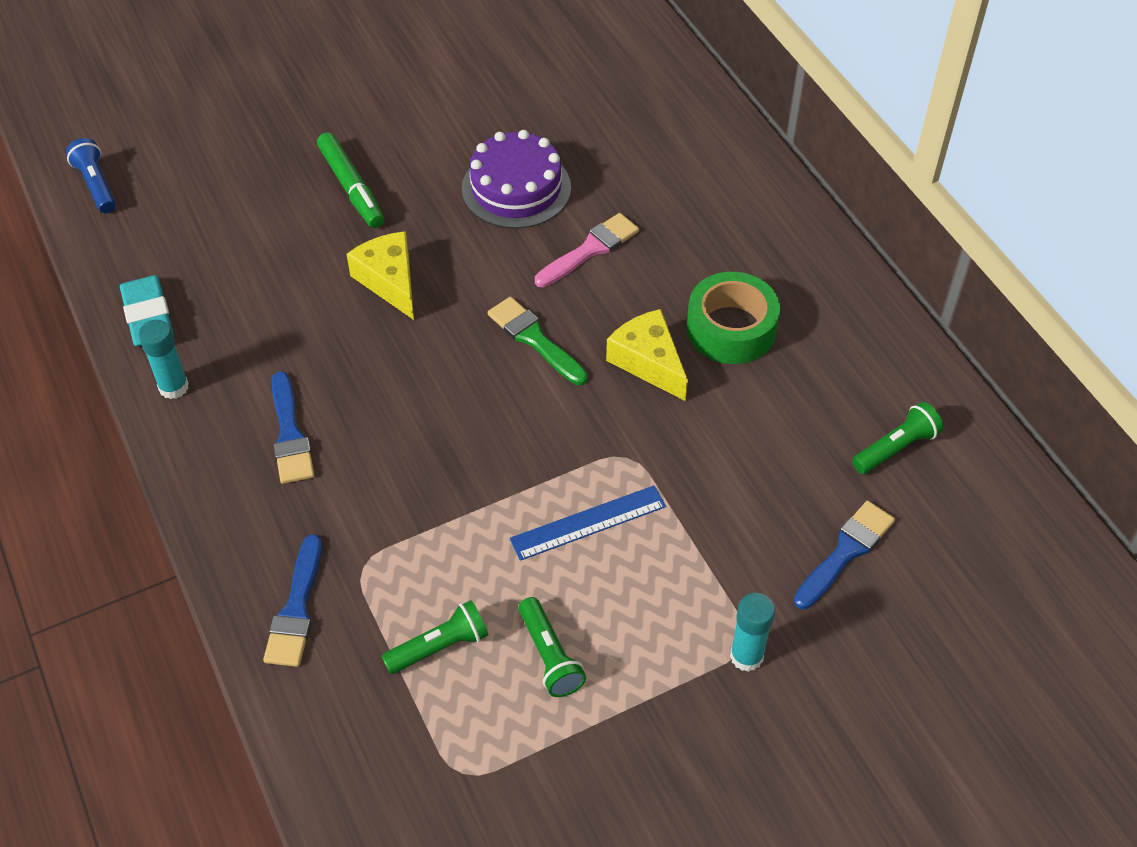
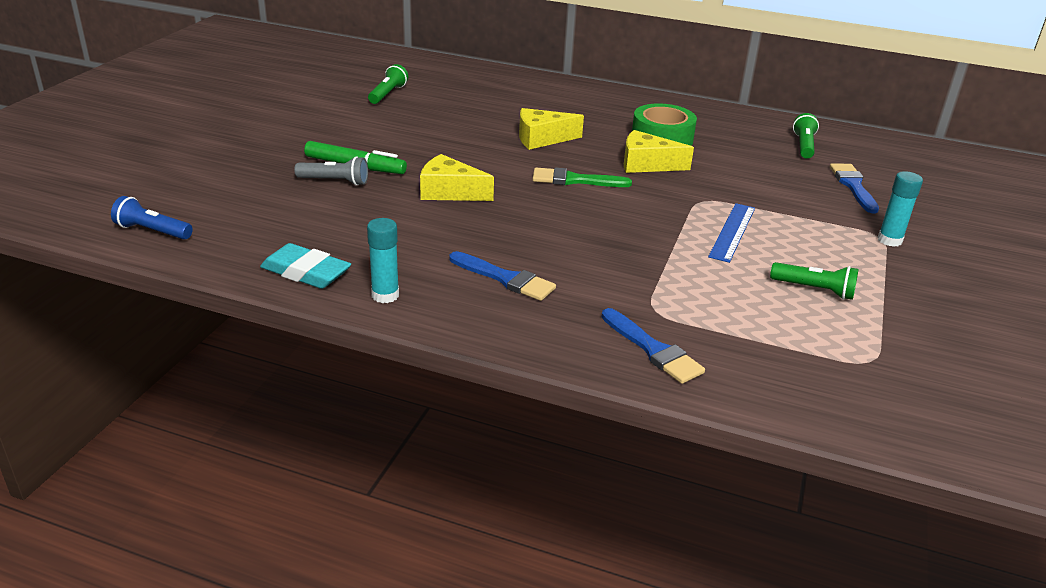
camera: 45 degrees left, 20 degrees down
(307, 201) = (335, 181): none -> grey flashlight
(440, 647) = (758, 318): green flashlight -> green flashlight (388, 94)
(516, 188) = (459, 132): purple cake -> none
(590, 250) = (542, 139): pink brush -> yellow cheese

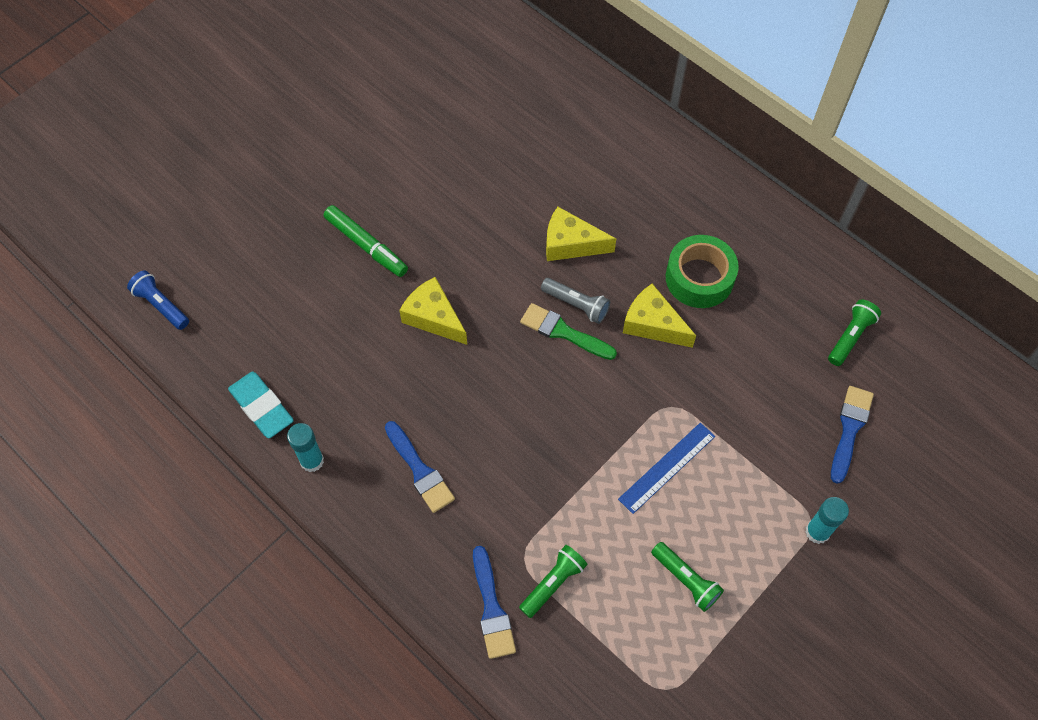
camera: 25 degrees right, 30 degrees up
(335, 181) = (337, 268): grey flashlight -> grey flashlight (576, 305)
(388, 94) = (454, 108): green flashlight -> green flashlight (553, 583)

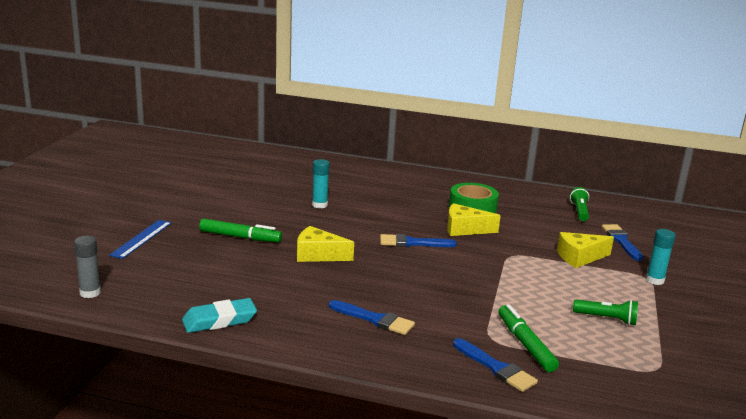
camera: 30 degrees left, 40 degrees down
(161, 305) = (90, 293): blue flashlight -> grey glue stick
(262, 407) = (219, 320): turquoise eraser -> turquoise eraser turned 45 degrees counterclockwise
(312, 461) = (285, 335): turquoise glue stick -> turquoise glue stick (319, 205)
(553, 583) = (525, 344): green flashlight -> green marker
(563, 332) = (412, 243): green brush -> blue brush
(570, 244) = (381, 212): yellow cheese -> yellow cheese (579, 257)
(576, 305) = (409, 232): grey flashlight -> none
(667, 467) = (538, 278): blue ruler -> blue ruler (141, 238)

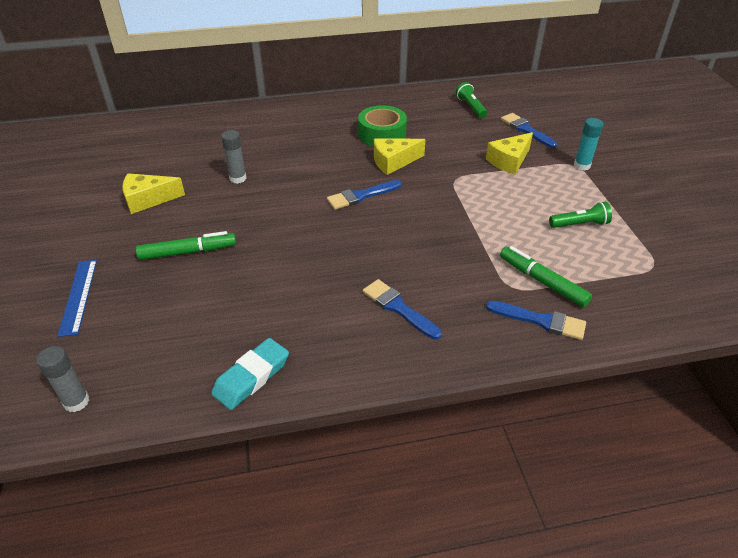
camera: 25 degrees left, 20 degrees up
(318, 255) = (285, 246): yellow cheese -> yellow cheese (148, 199)
(319, 205) = (238, 178): turquoise glue stick -> grey glue stick
(374, 319) = (398, 308): blue brush -> blue brush turned 135 degrees counterclockwise

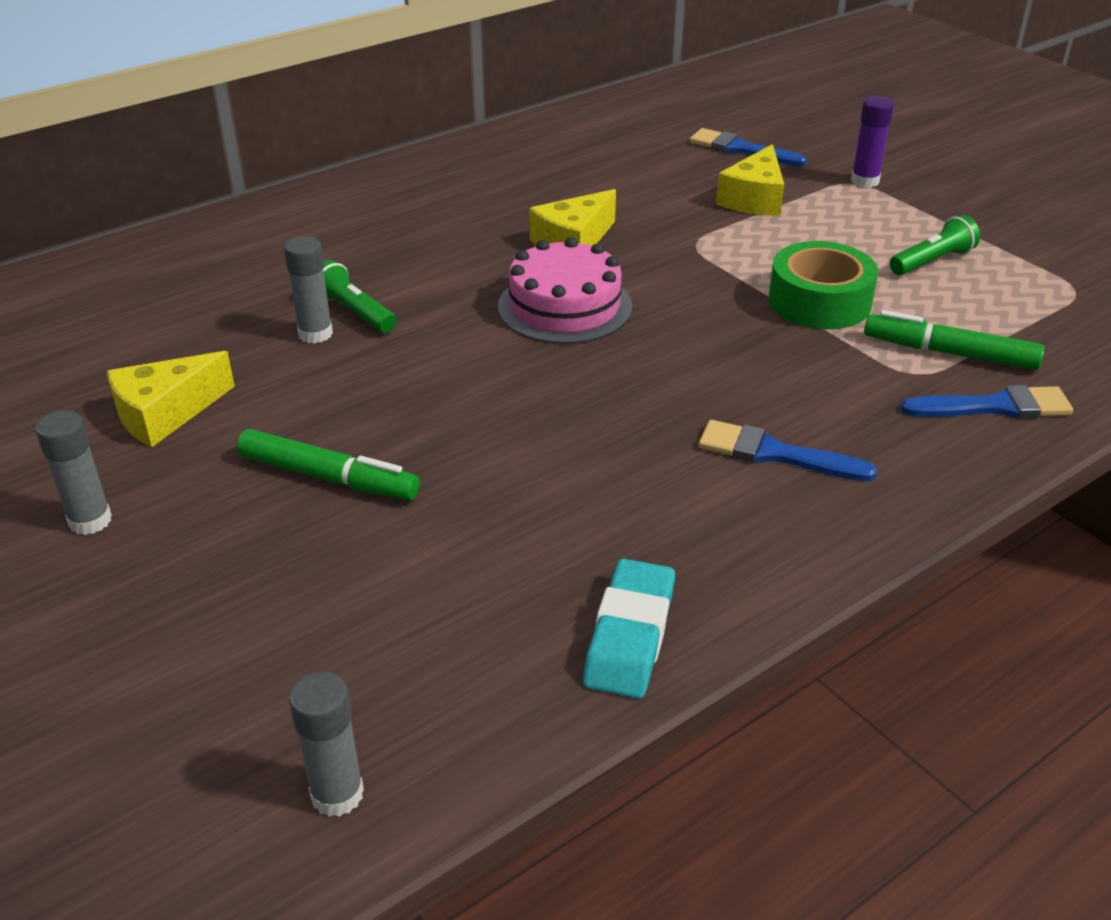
camera: 25 degrees left, 5 degrees down
(78, 296) = (171, 617): blue ruler -> none
(83, 241) = (90, 521): none -> grey glue stick
(188, 252) = (329, 477): green marker -> green marker turned 60 degrees clockwise
(361, 196) = (564, 306): blue brush -> pink cake
(382, 134) = (516, 205): green tape -> green tape (819, 301)
(470, 107) = (626, 134): green flashlight -> green flashlight (354, 312)
(582, 165) = (865, 181): turquoise glue stick -> purple glue stick

